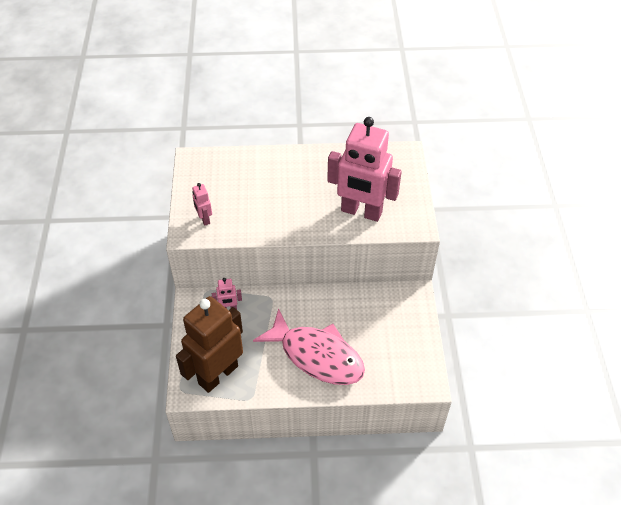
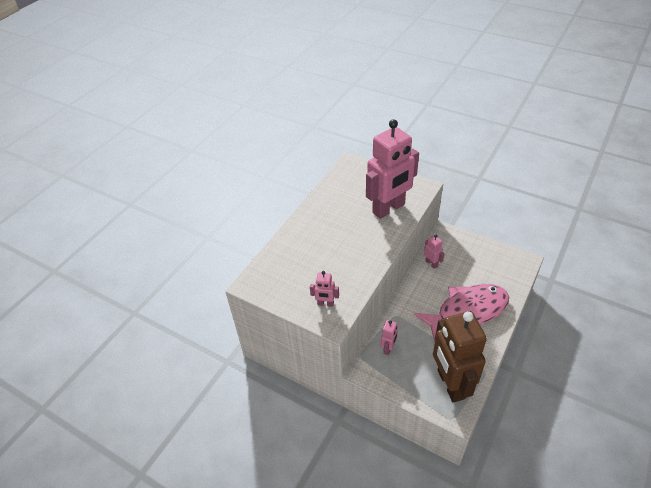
camera: 55 degrees left, 5 degrees down
(361, 299) = (431, 263): none -> pink robot

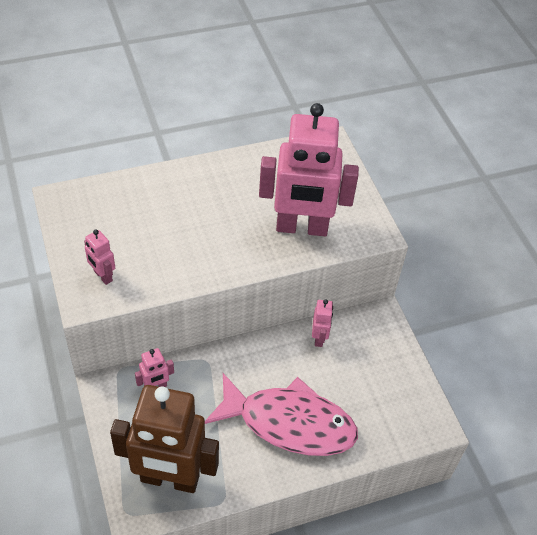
camera: 35 degrees right, 5 degrees up
(450, 384) = (169, 479): brown robot -> brown robot turned 105 degrees counterclockwise

